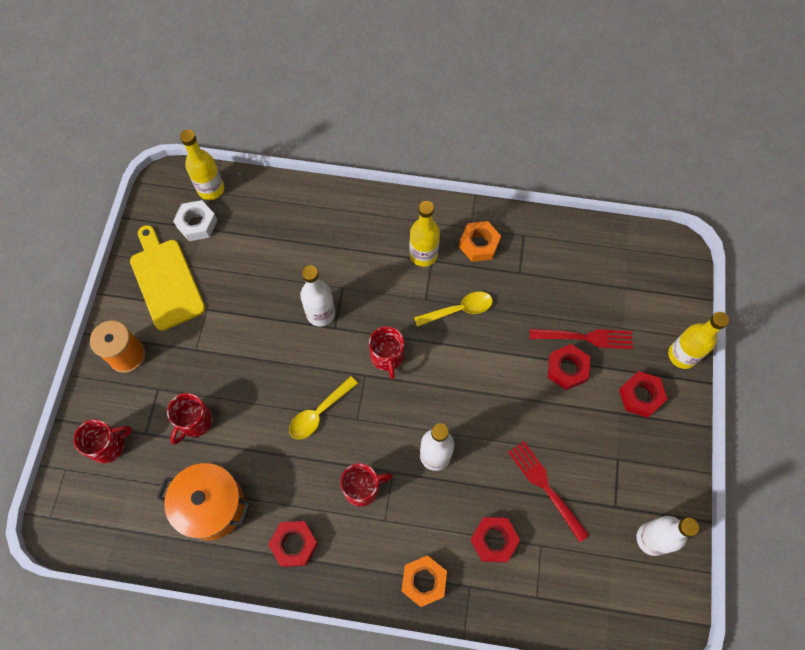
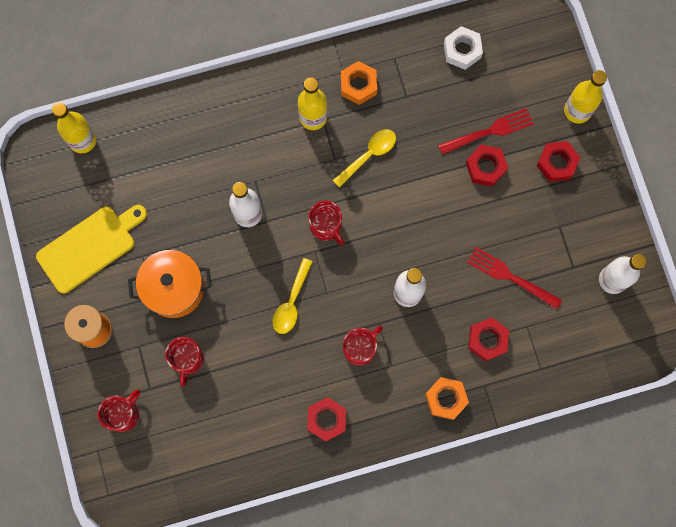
camera: 25 degrees left, 10 degrees up
(165, 280) = (90, 247): yellow cutting board -> yellow cutting board turned 105 degrees clockwise
(197, 224) = (88, 180): white nut -> white nut (462, 50)
(211, 506) = (241, 421): orange pot -> orange pot (174, 288)

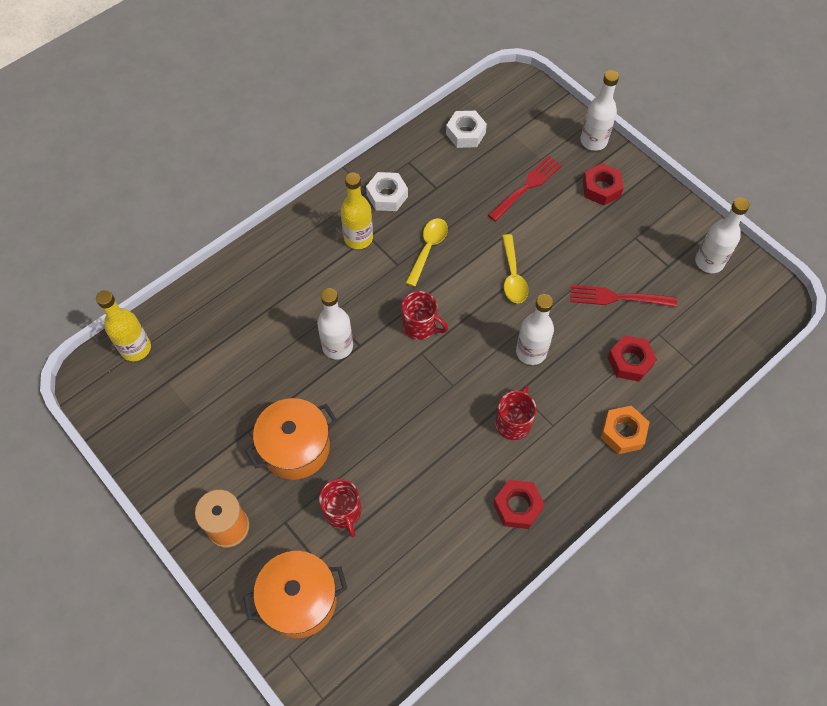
camera: 25 degrees left, 15 degrees down
(90, 247) = (187, 445): yellow cutting board -> none
(123, 414) = (299, 600): red mug -> orange pot
(291, 302) = (422, 409): yellow spoon -> yellow spoon (512, 276)
(358, 85) = (387, 196): orange nut -> white nut
(485, 167) = (540, 216): red nut -> none
(577, 111) = (593, 141): yellow bottle -> white bottle

